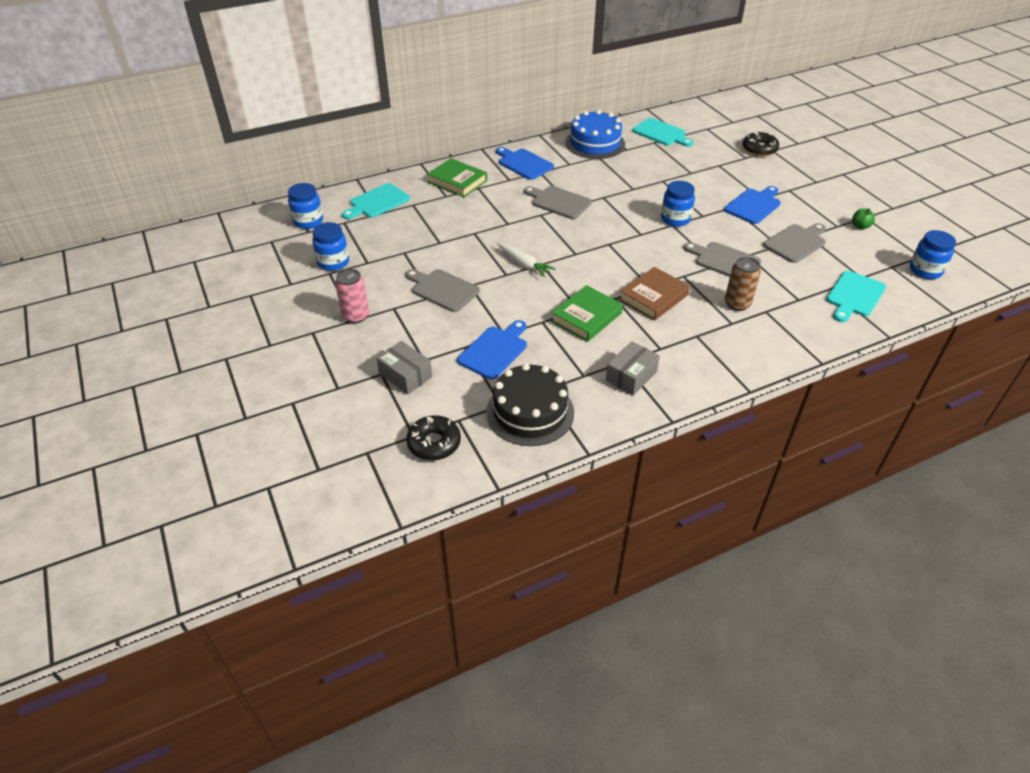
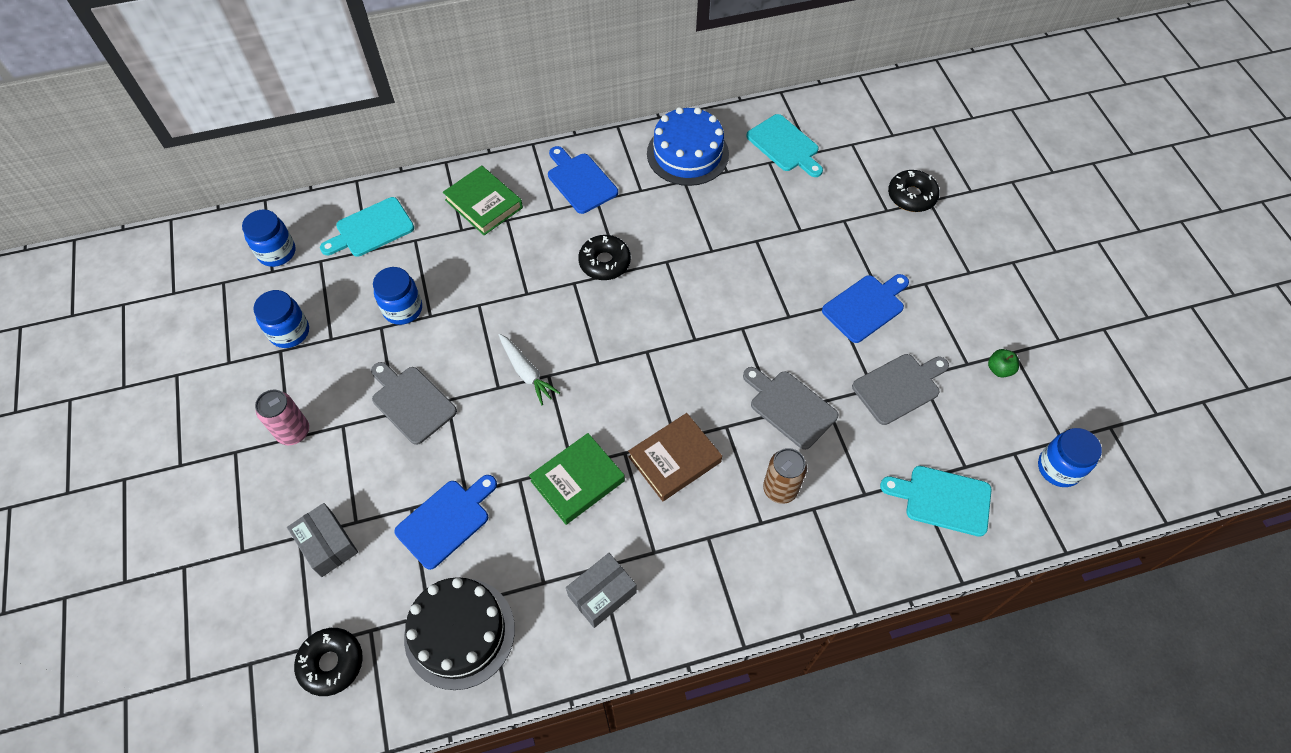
camera: 10 degrees right, 15 degrees up
(558, 202) = (604, 262): grey cutting board -> black donut
(675, 219) = (750, 317): blue jar -> blue jar (403, 309)
(854, 296) = (943, 500): turquoise cutting board -> turquoise cutting board turned 60 degrees clockwise

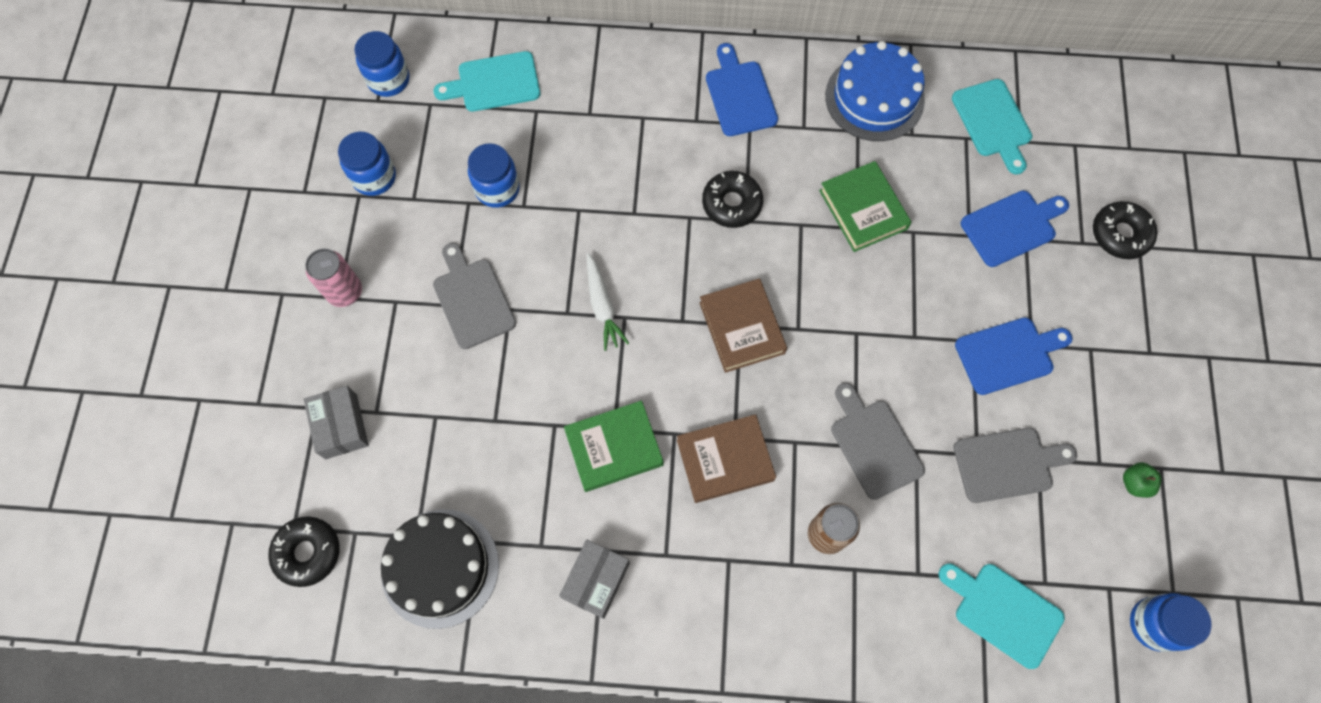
camera: 20 degrees right, 10 degrees up
(446, 520) = (465, 443): blue cutting board -> blue cutting board (1011, 226)
(484, 204) = (624, 90): green book -> green book (863, 209)
(602, 594) = (596, 580): grey box -> grey box turned 45 degrees counterclockwise
(649, 353) = (742, 328): none -> brown book

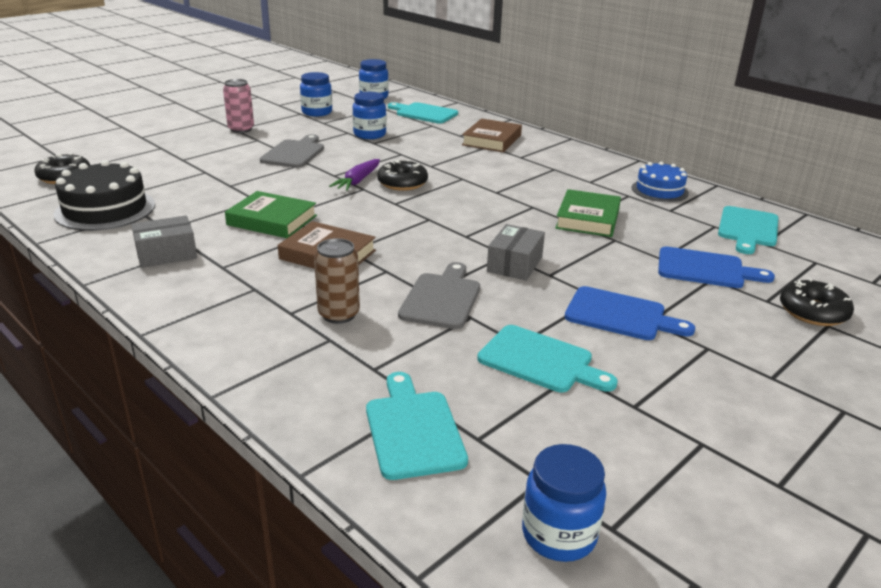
camera: 40 degrees right, 40 degrees down
(341, 426) = (159, 156): grey box -> grey box (514, 264)
(602, 306) = (358, 181): white carrot -> purple carrot
(732, 204) = (497, 184): black donut -> black donut (402, 183)
(739, 95) = (562, 159): blue cutting board -> none
(742, 328) = (428, 220): brown book -> brown book (492, 140)
(874, 98) = (659, 190): blue cake -> blue cake, size x0.65
(1007, 464) = (540, 360): grey cutting board -> turquoise cutting board
(1134, 483) = (658, 436): green apple -> none

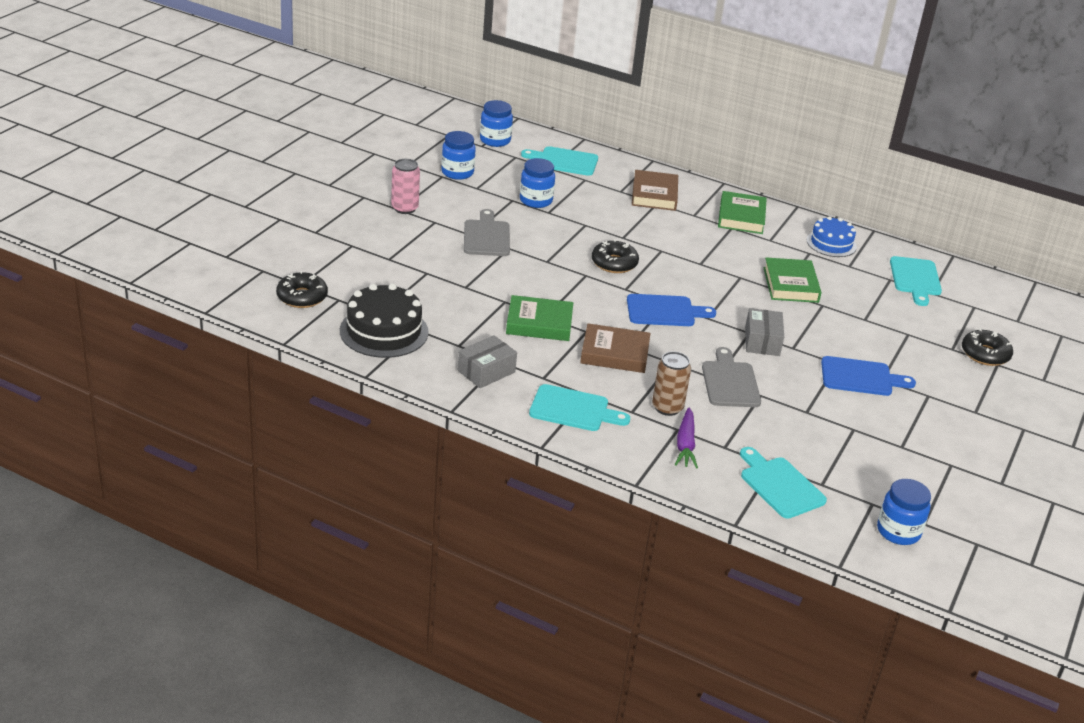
camera: 20 degrees left, 5 degrees up
(358, 181) = (573, 266): purple carrot -> purple carrot (685, 444)
(540, 360) = (827, 423): turquoise cutting board -> turquoise cutting board (573, 409)
(570, 162) = (741, 217): none -> green book
(705, 269) = (900, 325): blue cutting board -> blue cutting board (664, 311)

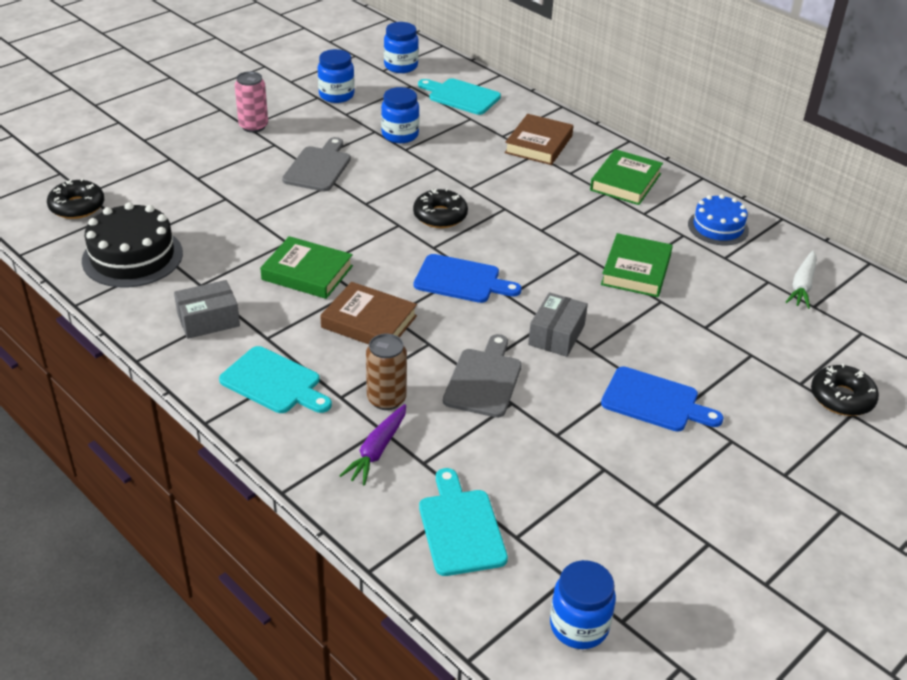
camera: 20 degrees right, 5 degrees up
(915, 279) = (802, 285): turquoise cutting board -> white carrot

